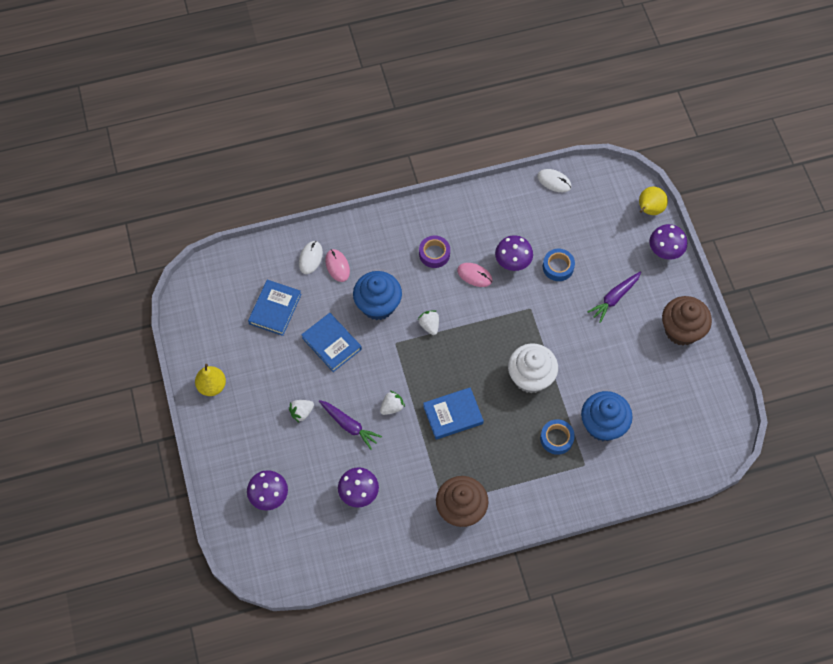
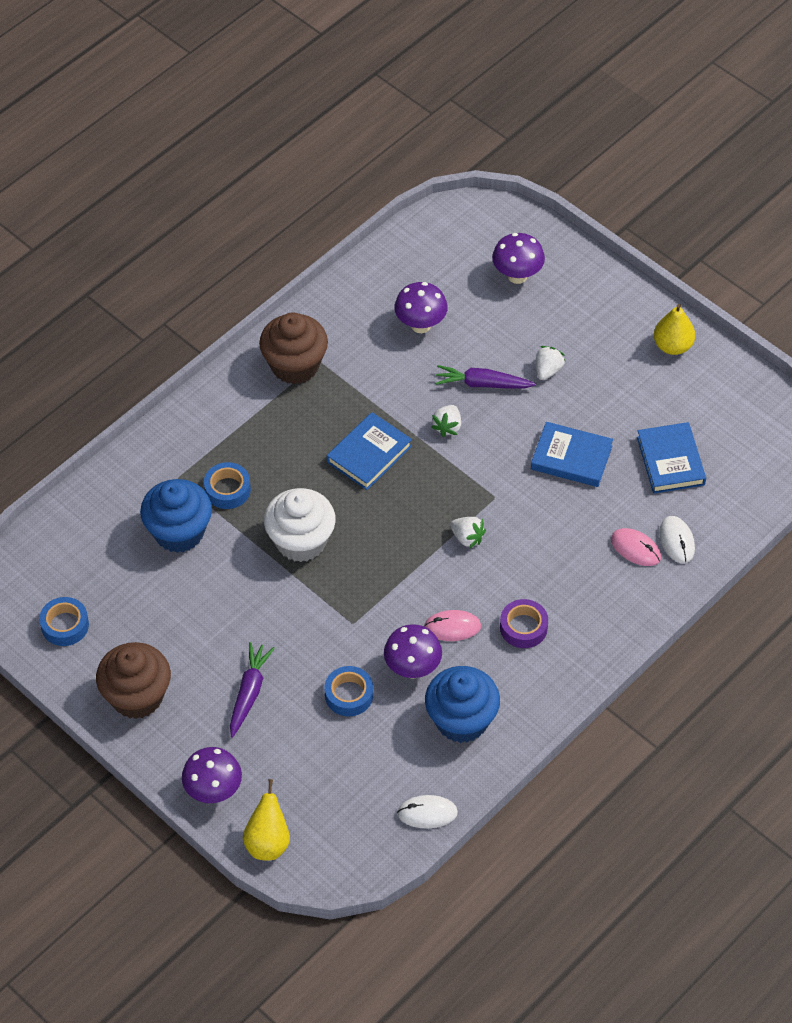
camera: 150 degrees right, 10 degrees down
(378, 305) = (549, 529): blue cupcake -> blue cupcake (461, 720)
(704, 399) = (65, 625): none -> blue tape

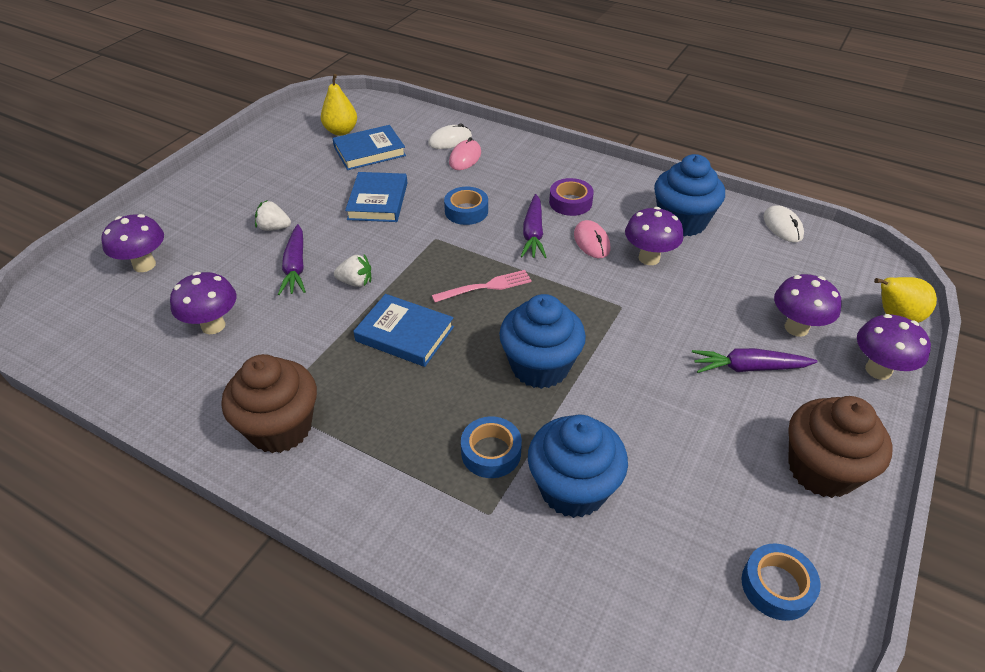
camera: 105 degrees left, 10 degrees down
(282, 752) = (796, 328): none -> purple mushroom
(301, 541) = (540, 366): white cupcake -> blue cupcake
(349, 695) = (702, 294): blue tape -> blue tape (466, 211)
(411, 524) = (485, 287): none -> pink fork
(467, 538) = (488, 248): white strawberry -> none
(479, 580) = (533, 233): none -> purple carrot
(672, 346) = (241, 163): yellow pear -> yellow pear (341, 131)

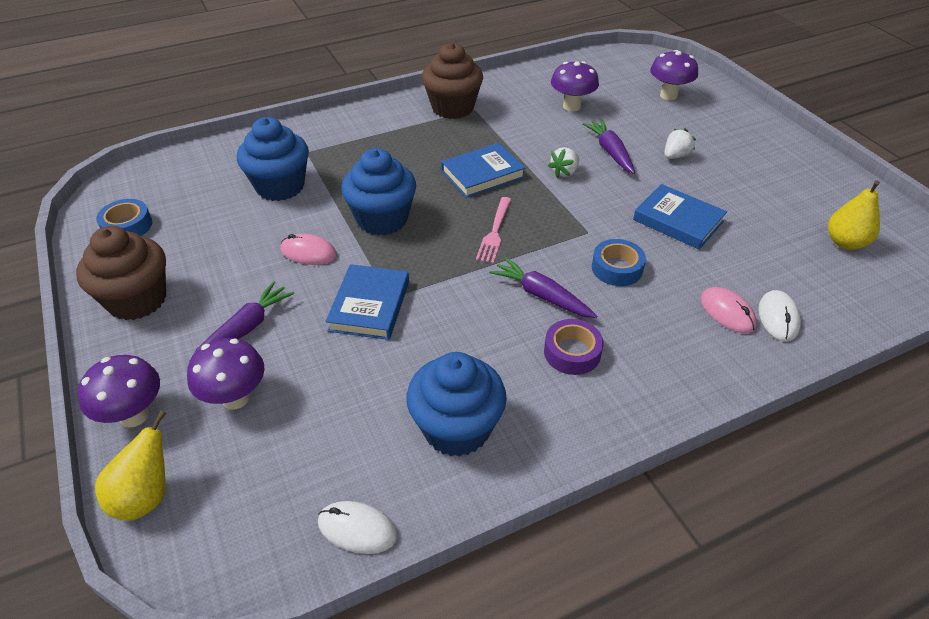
camera: 125 degrees right, 0 degrees up
(295, 267) = (610, 152): purple carrot -> purple carrot turned 45 degrees clockwise
(369, 151) = (785, 247): blue book -> blue book (370, 306)
(491, 452) = (343, 169): blue tape -> none
(591, 242) = (492, 329): pink mouse -> pink mouse (308, 252)
(649, 258) = (428, 357): purple mushroom -> none

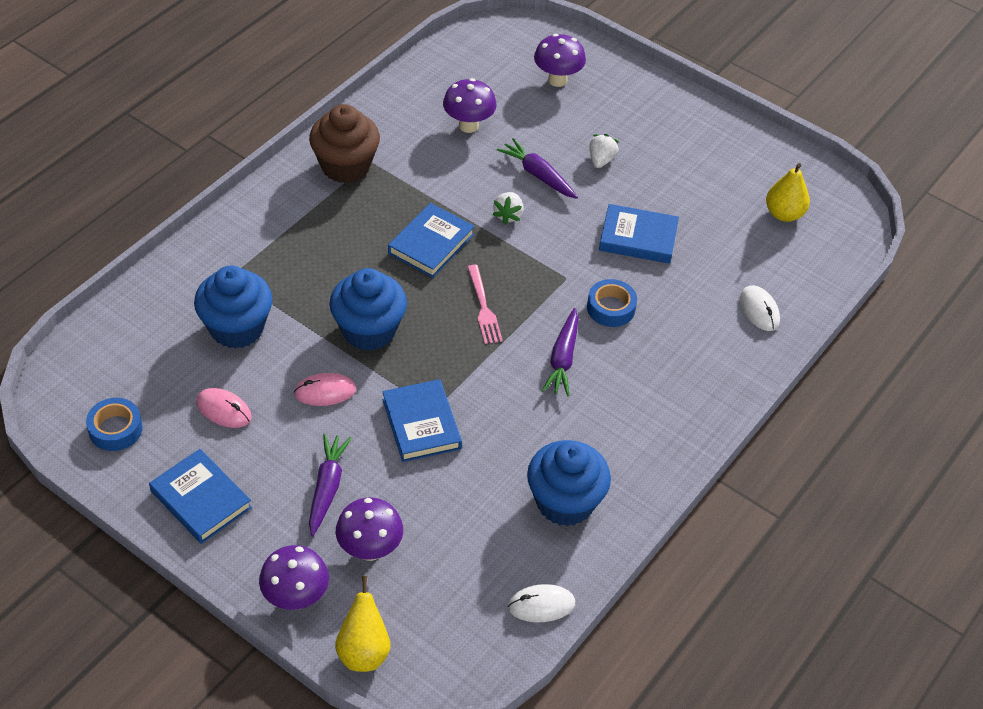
camera: 30 degrees left, 5 degrees up
(137, 300) = (201, 499): brown cupcake -> blue book
(542, 295) = (563, 359): purple carrot -> purple carrot turned 90 degrees counterclockwise
(572, 352) = (616, 403): purple tape -> none
(727, 312) = (719, 319): pink mouse -> pink mouse (224, 410)

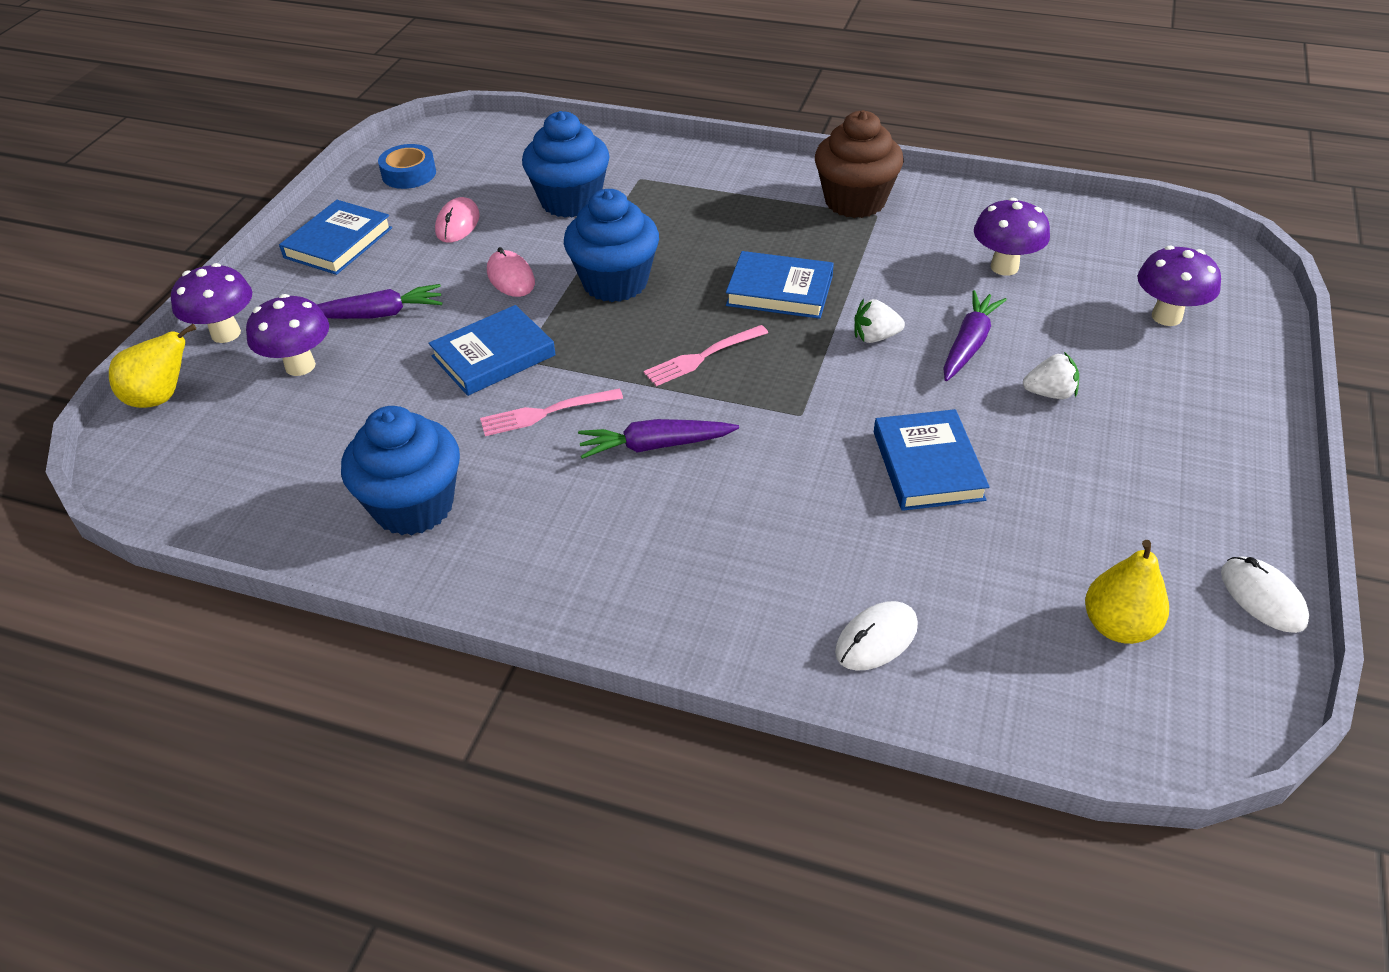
camera: 75 degrees right, 5 degrees down
(502, 408) = (546, 413): none -> pink fork
(541, 605) = (244, 524): white mouse -> white mouse (1262, 597)
(611, 308) = (773, 469): blue tape -> none

